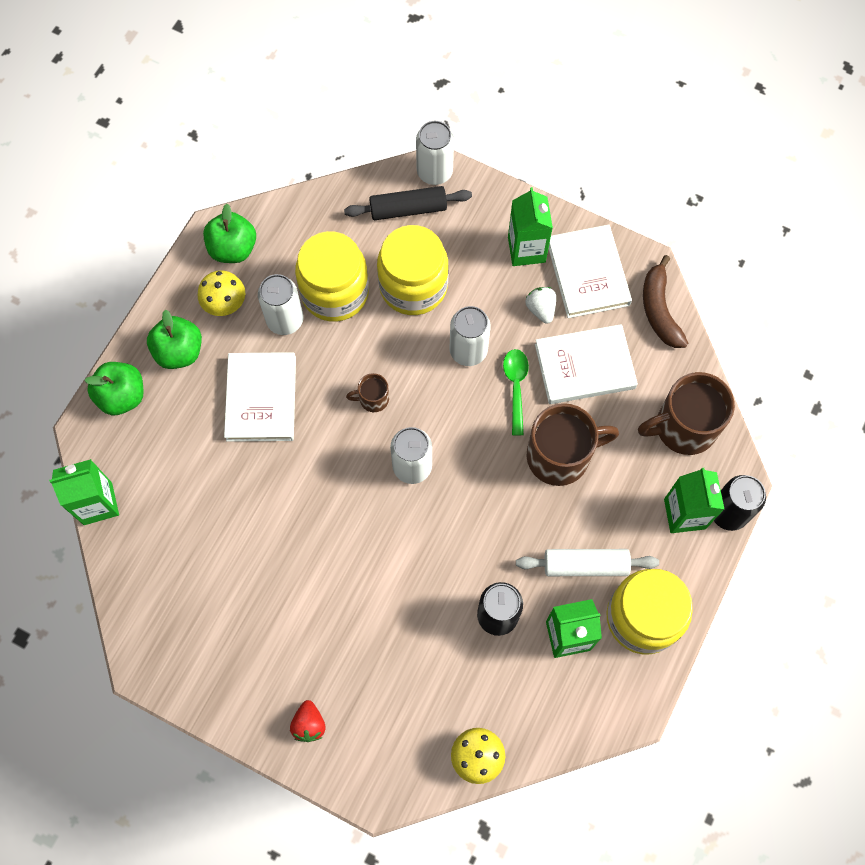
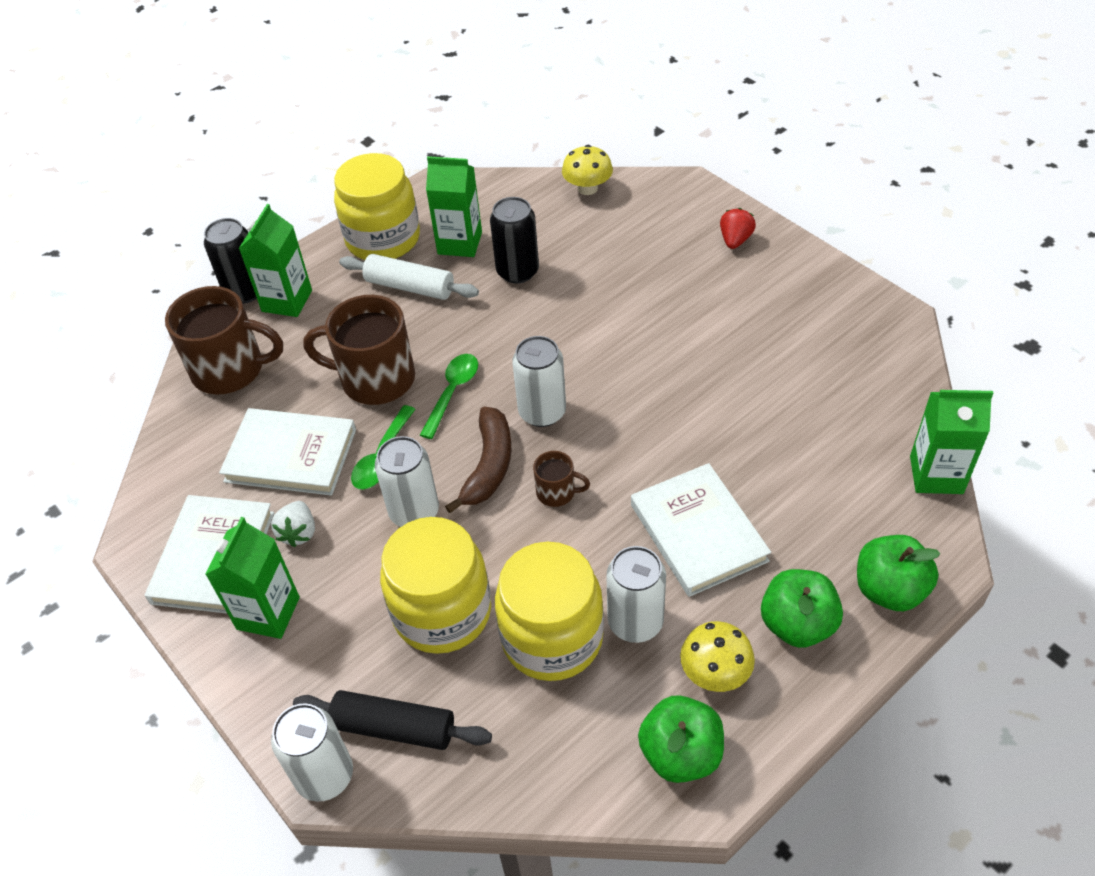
camera: 155 degrees left, 20 degrees down
(261, 398) = (698, 532): white book -> white book turned 45 degrees counterclockwise
(491, 462) = (452, 392): none -> green spoon
(659, 310) = (163, 489): brown banana -> brown banana (488, 466)

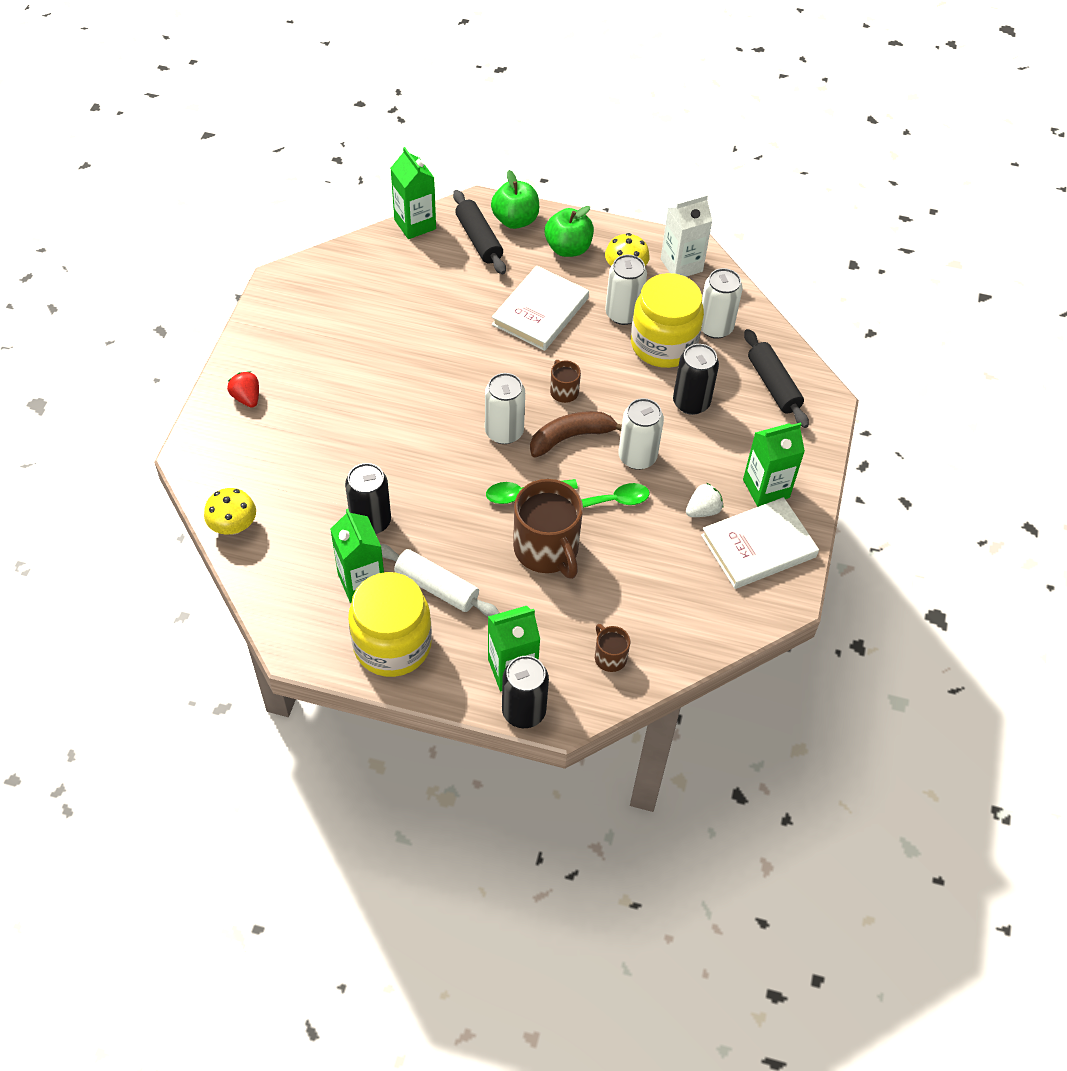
camera: 130 degrees left, 5 degrees up
(230, 370) = (610, 657): brown mug -> brown mug, size x0.48
(291, 455) = (651, 557): white book -> none
(325, 775) = (823, 399): white can -> white can (715, 327)
(410, 287) = (437, 587): white rolling pin -> white rolling pin turned 45 degrees counterclockwise
(442, 612) = (691, 402): yellow jar -> black can
(680, 754) = (681, 265): green apple -> white carton
(735, 240) = (247, 398): red strawberry -> red strawberry turned 75 degrees clockwise
(871, 530) = (479, 239): none -> black rolling pin

